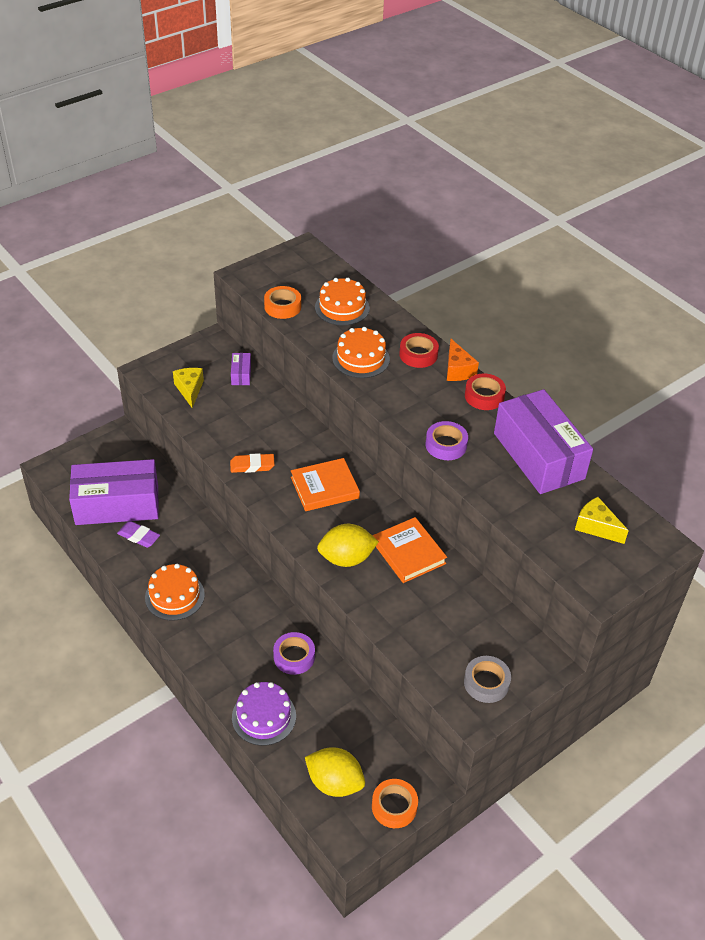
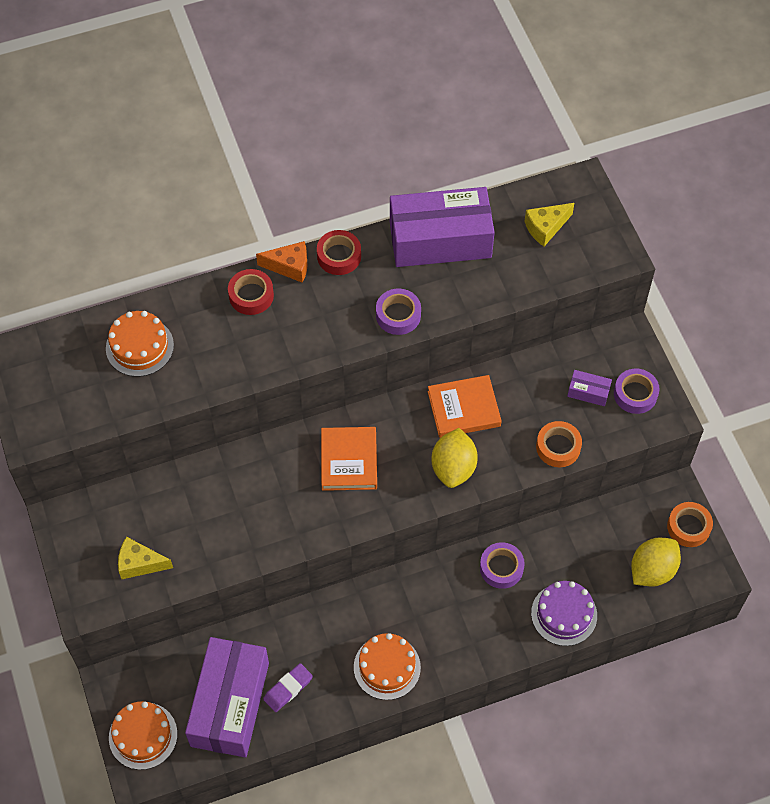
camera: 70 degrees left, 15 degrees up
(241, 374) = (134, 500): purple box -> purple box (588, 392)
(252, 465) = (290, 525): orange eraser -> none
(282, 307) = (112, 409): orange tape -> orange tape (558, 447)
(361, 358) = (236, 353): orange cake -> orange cake (143, 735)
(486, 683) = (635, 394): grey tape -> purple tape

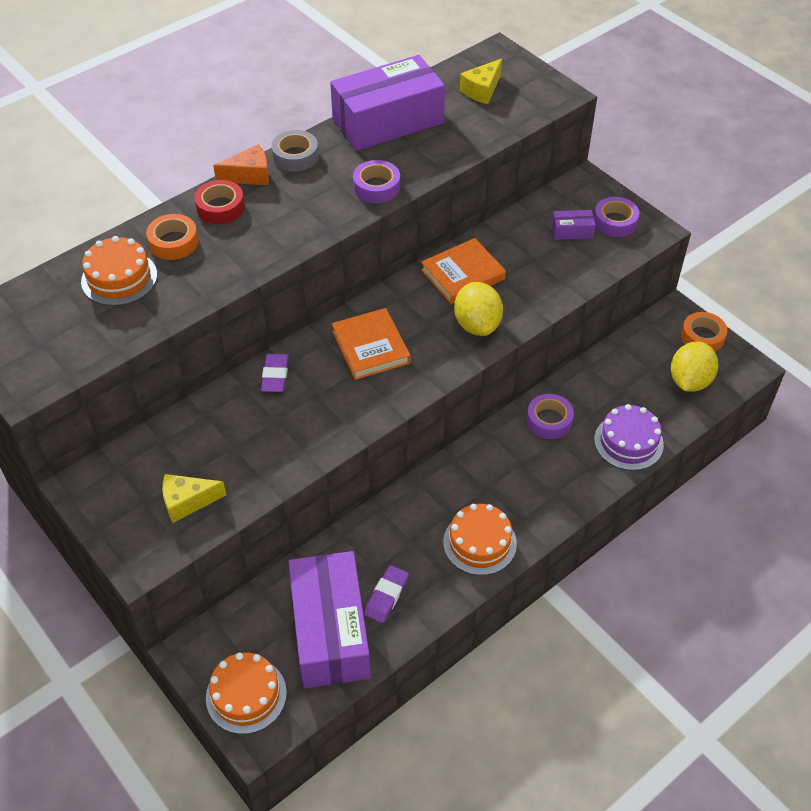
camera: 20 degrees left, 10 degrees down
(255, 463) = (275, 375): none -> purple eraser
(339, 256) = (295, 156): red tape -> grey tape
(558, 447) = (567, 281): orange tape -> orange tape (173, 242)

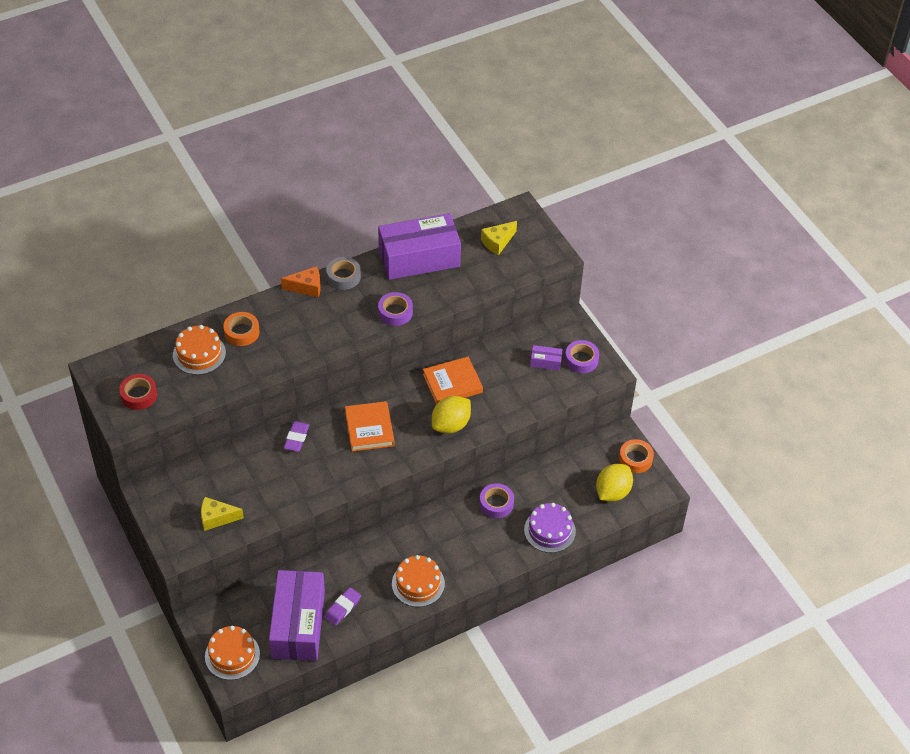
camera: 10 degrees right, 0 degrees up
(220, 207) = (280, 310): red tape -> red tape (139, 395)
(477, 324) = (451, 425): yellow lemon -> yellow lemon turned 45 degrees clockwise

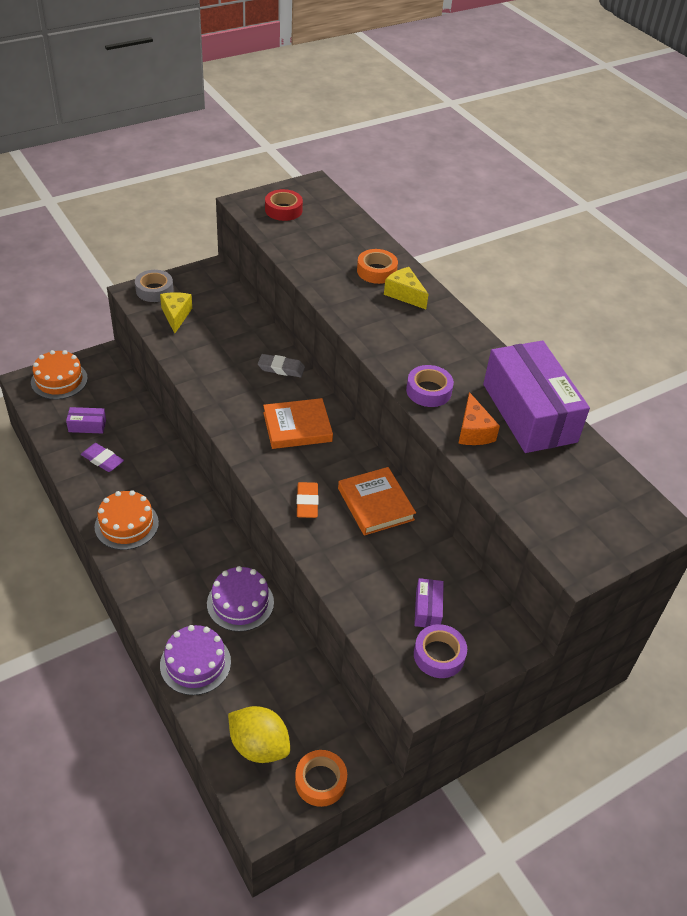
camera: 85 degrees right, 5 degrees down
(199, 354) = (342, 244): orange cake -> none
(296, 438) = (281, 368): purple eraser -> grey eraser
(298, 624) = (87, 426): purple box -> purple box, size x0.40
(306, 287) = (454, 316): orange cheese -> orange cheese (473, 431)
(343, 276) = (478, 346): grey tape -> grey tape (154, 290)
(451, 425) = (307, 502): yellow lemon -> orange eraser
(496, 503) = (240, 603): purple tape -> purple cake
(497, 242) = (583, 495): yellow cheese -> yellow cheese (404, 294)

